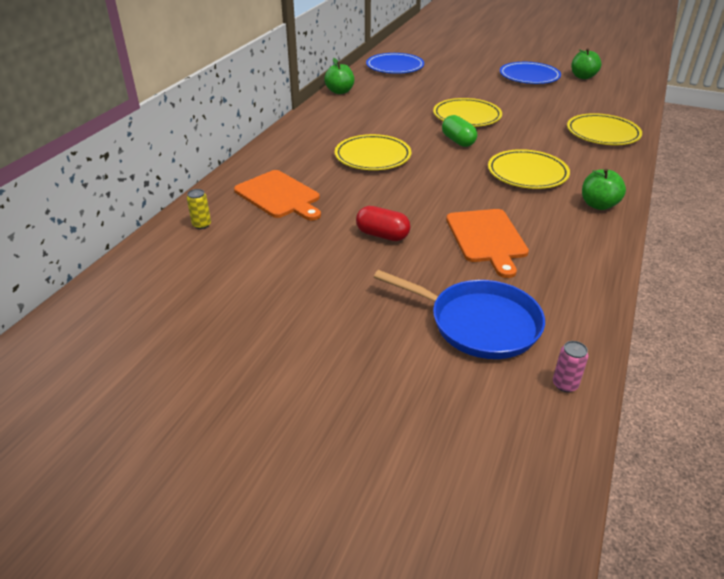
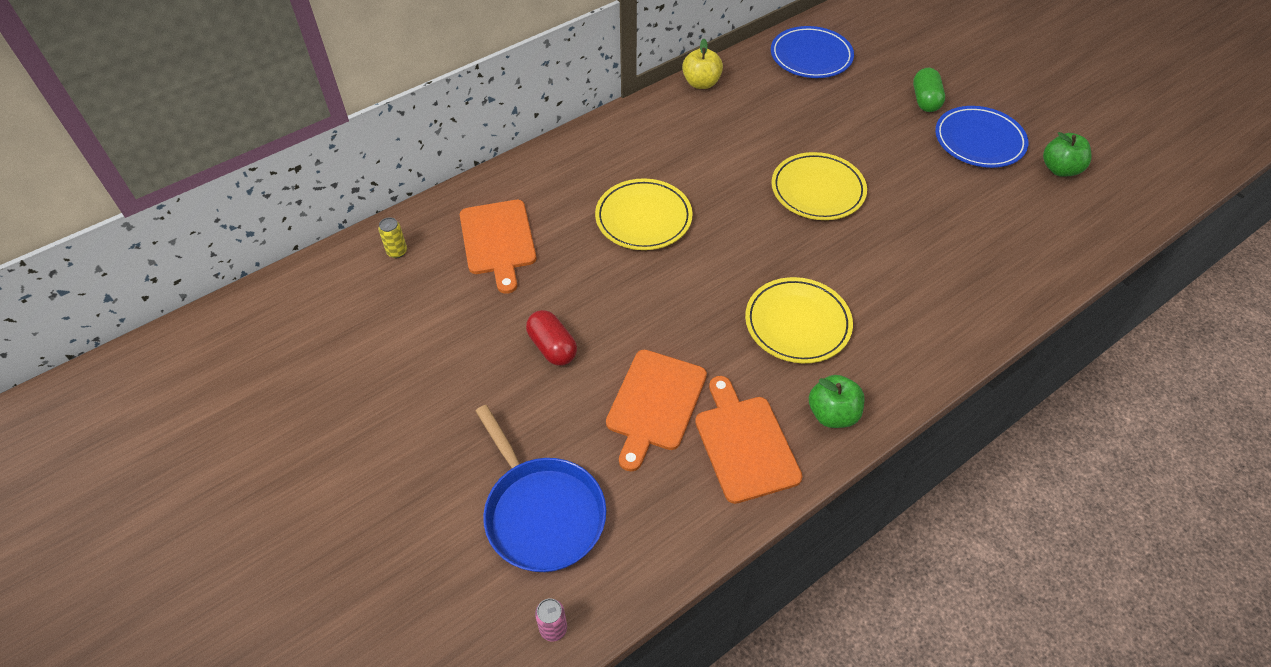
camera: 30 degrees right, 15 degrees up
(340, 91) = (701, 83): green apple -> yellow apple
(458, 141) = (765, 232): green capsule -> green capsule (925, 100)
(566, 236) = (744, 444): none -> orange cutting board
(602, 133) = (968, 294): yellow plate -> none

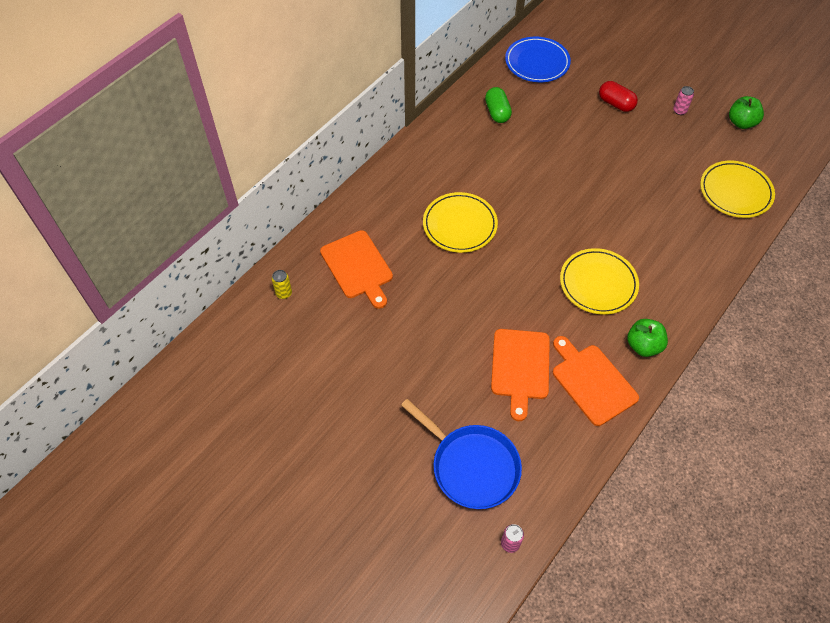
camera: 15 degrees left, 5 degrees up
(552, 347) = (431, 342): red capsule -> red capsule (615, 104)
(701, 83) = (462, 102): yellow apple -> none
(817, 190) = (578, 175): yellow plate -> yellow plate (735, 192)
(925, 100) = (632, 84): green capsule -> green capsule (497, 112)
(979, 141) = (679, 111): blue plate -> pink can

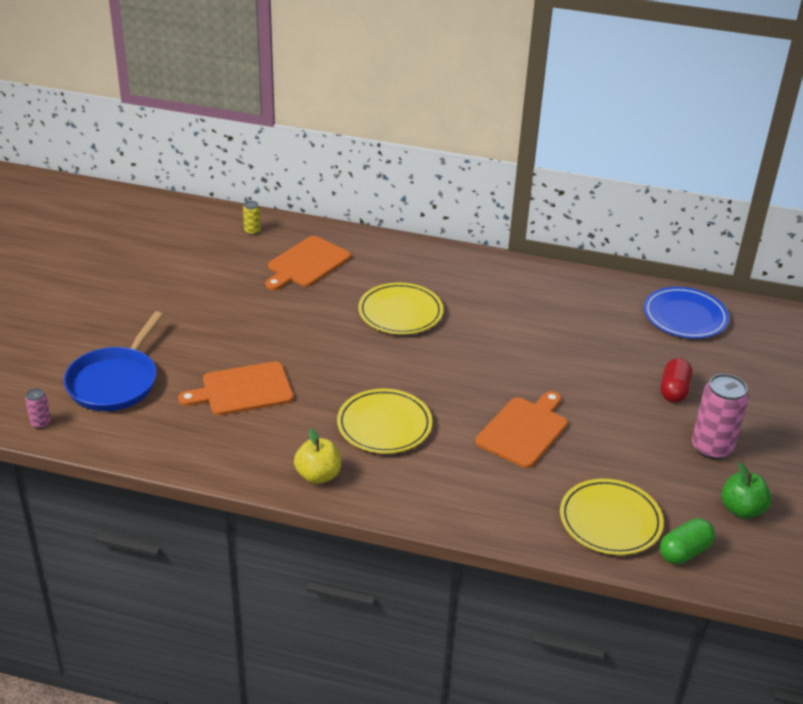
camera: 65 degrees right, 20 degrees down
(497, 112) = (579, 304): green capsule -> green capsule (684, 552)
(592, 382) = (250, 444): orange cutting board -> orange cutting board (524, 430)
(643, 346) = (318, 475): green apple -> yellow apple
(679, 111) = (711, 447): pink can -> pink can, size x2.11

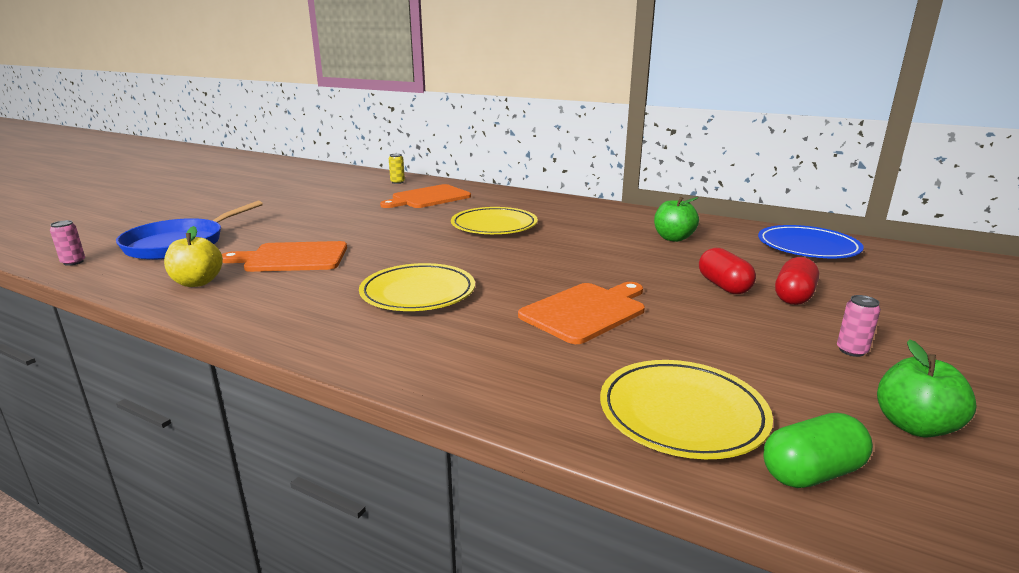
camera: 15 degrees right, 15 degrees down
(318, 475) = (303, 324): yellow apple -> yellow apple (197, 282)
(570, 315) = (673, 238): none -> green apple
(621, 384) = (723, 286): none -> red capsule
(711, 447) = (851, 350): pink can -> pink can, size x0.47

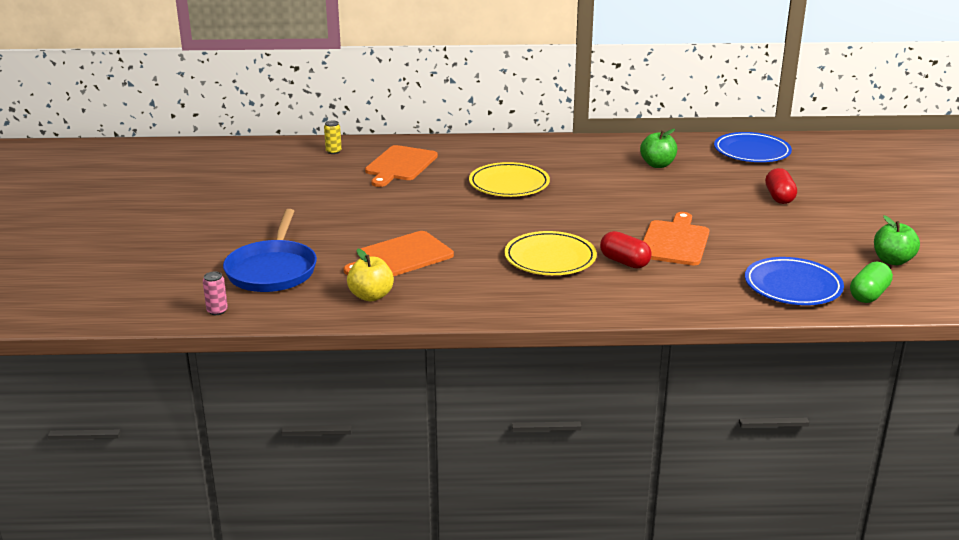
camera: 30 degrees left, 5 degrees up
(682, 414) = (792, 286): yellow plate -> blue plate
(723, 286) = (733, 200): red capsule -> red capsule (624, 262)
(851, 350) = (837, 227): pink can -> none

